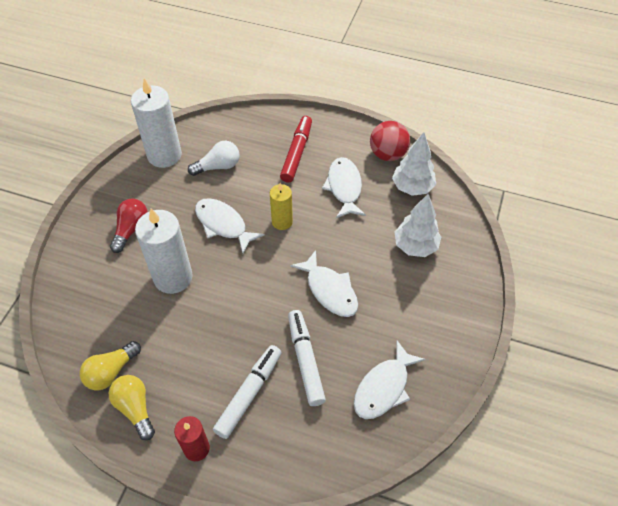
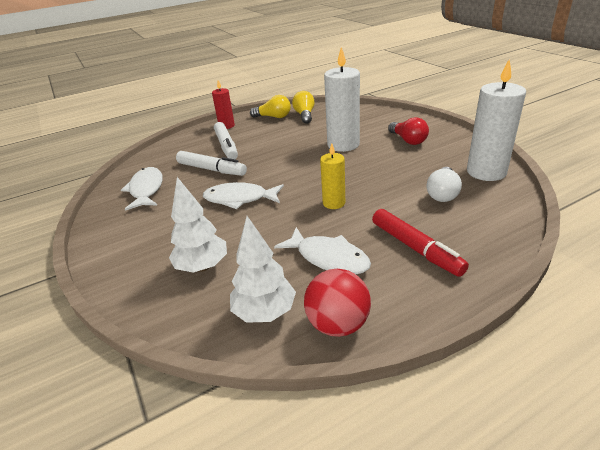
camera: 135 degrees right, 20 degrees down
(223, 224) = (367, 175): white fish -> none

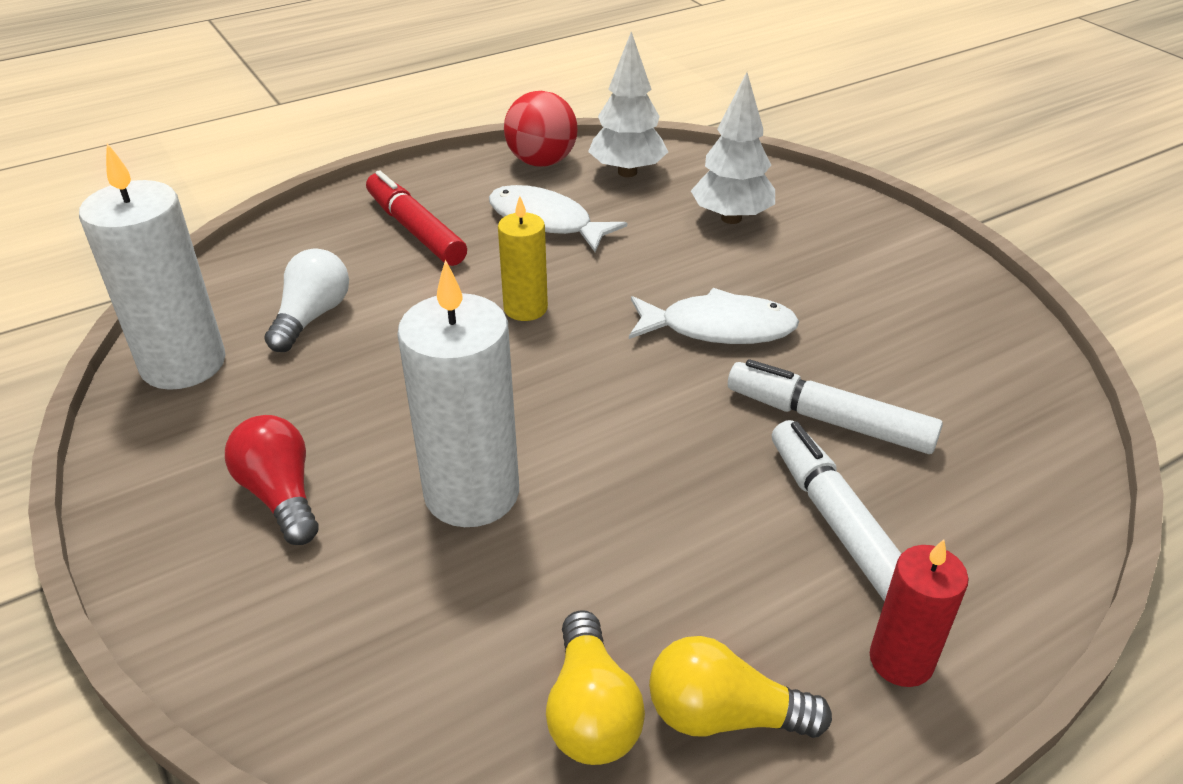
camera: 175 degrees right, 5 degrees up
(146, 189) = (954, 366): white fish -> none

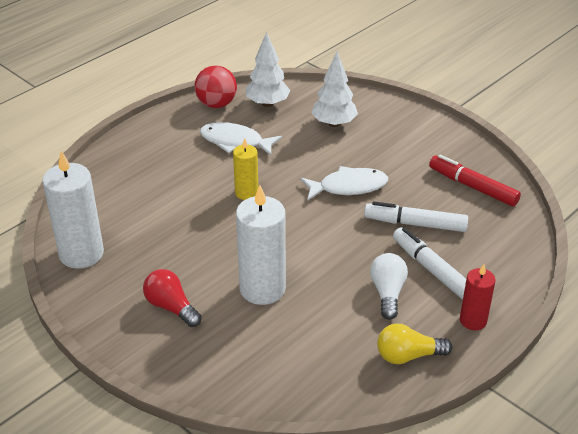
camera: 15 degrees left, 0 degrees up
(312, 317) = (135, 217): white light bulb -> white light bulb (387, 293)
(415, 230) = (165, 158): red marker -> red marker (472, 187)
(591, 711) = (354, 365): yellow light bulb -> none

